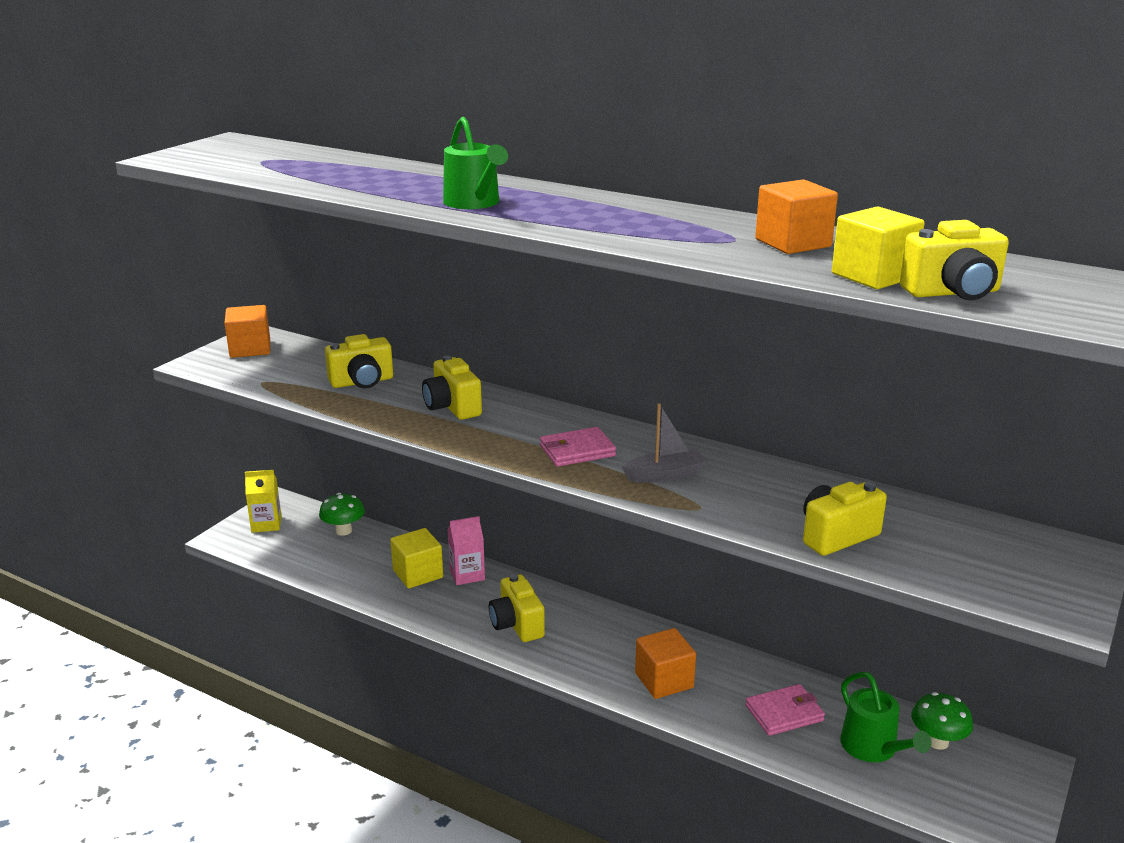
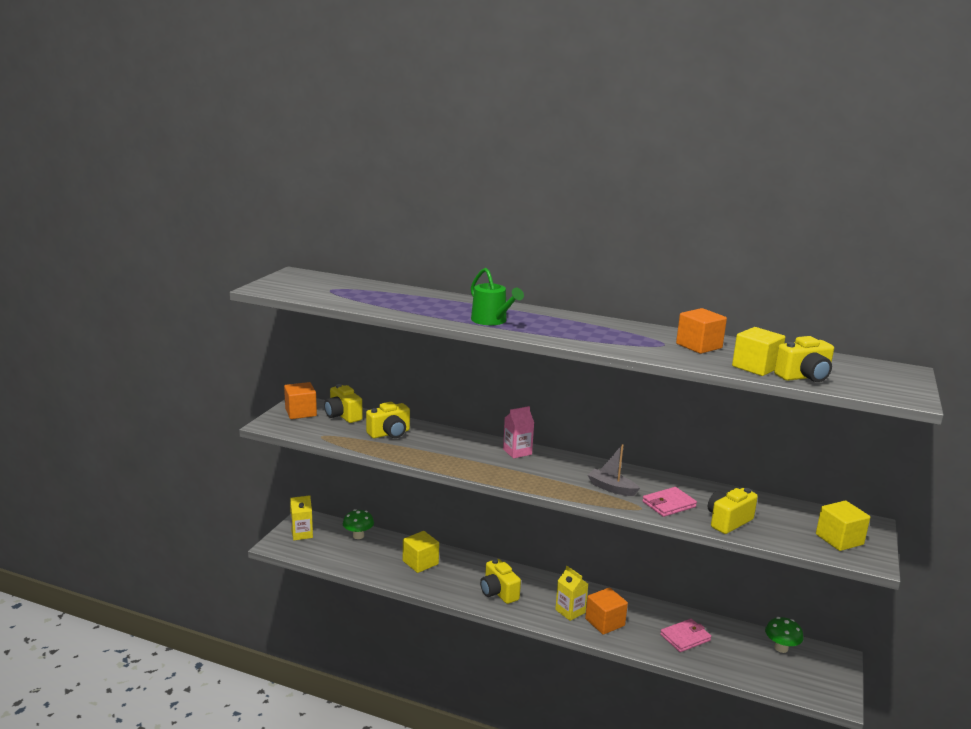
camera: 10 degrees left, 5 degrees down
(452, 407) = (458, 449): yellow camera -> yellow camera (343, 416)
(467, 574) = (454, 561): pink carton -> pink carton (517, 452)
(577, 451) = (551, 475): pink wallet -> pink wallet (668, 504)
(616, 660) = (570, 611): none -> yellow carton
(664, 475) = (611, 488): grey boat -> grey boat turned 120 degrees counterclockwise
(873, 748) = (744, 655): green watering can -> none
(1020, 575) = (839, 539): none -> yellow cube

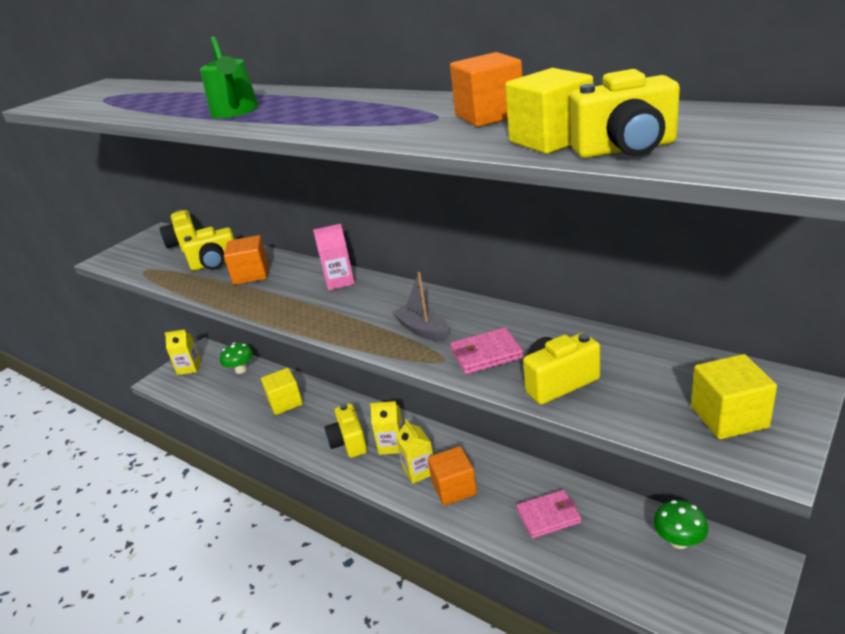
camera: 20 degrees right, 10 degrees up
(301, 412) = (147, 243): orange cube -> orange cube (251, 274)
(537, 593) = (392, 445): none -> yellow carton

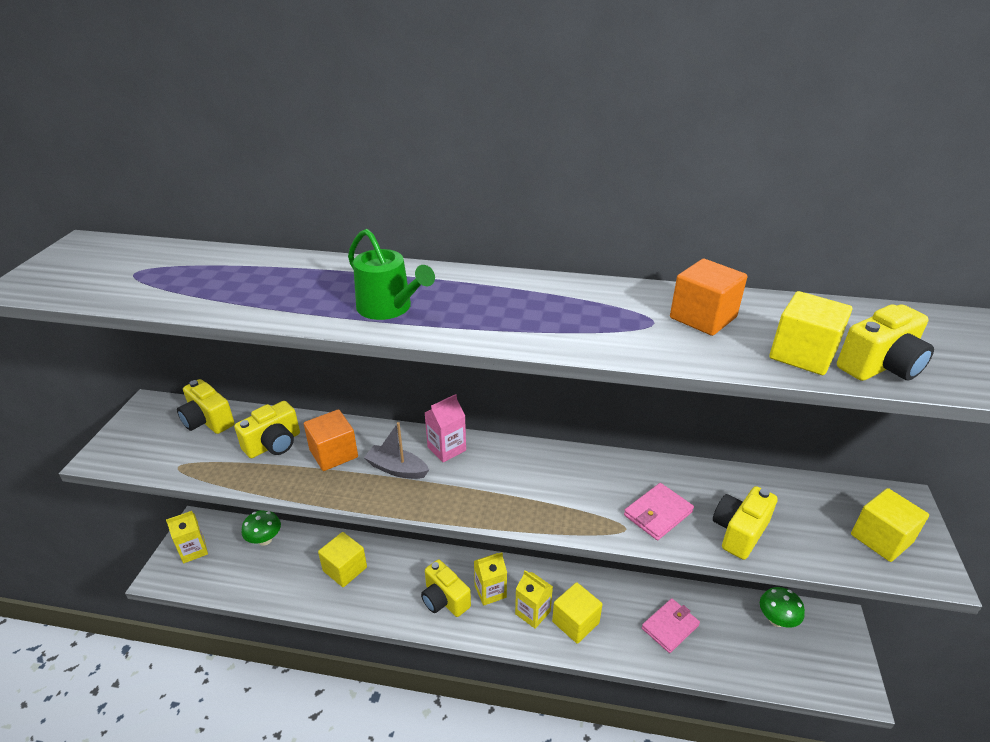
camera: 30 degrees left, 5 degrees up
(423, 330) = (579, 496): grey boat -> grey boat (397, 469)
(454, 488) = (575, 622): orange cube -> yellow cube

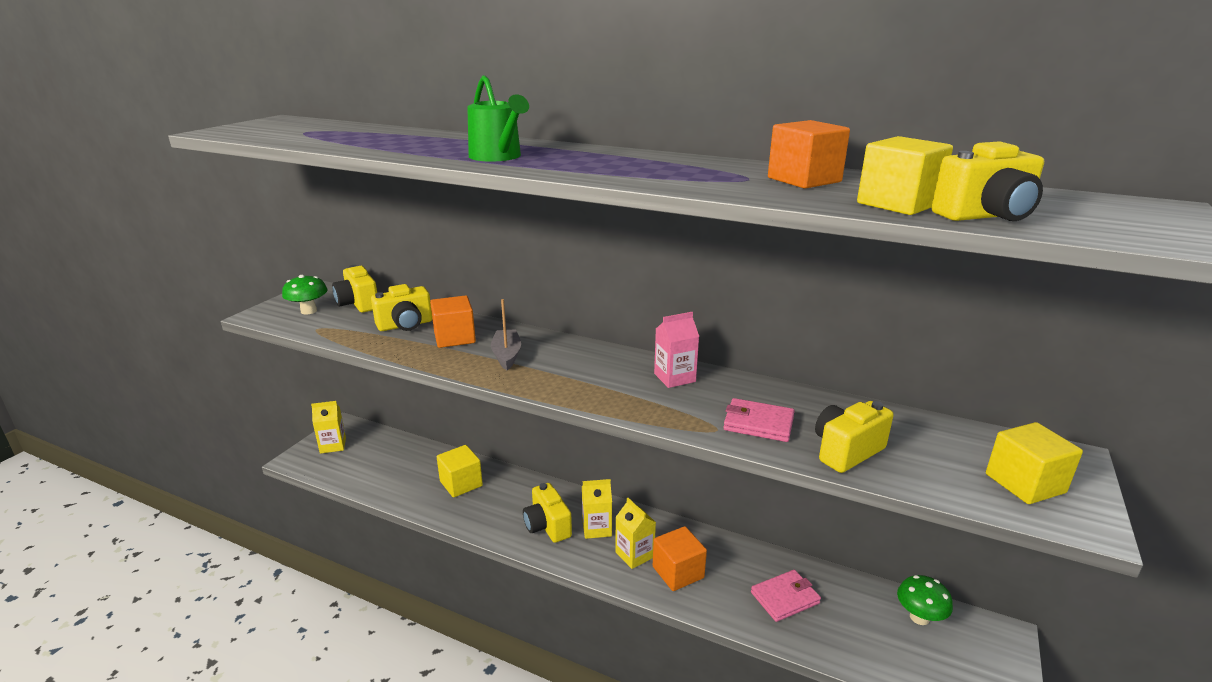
camera: 15 degrees right, 10 degrees down
(265, 540) = (398, 448): green mushroom -> green mushroom (309, 311)
(397, 469) = (506, 355): grey boat -> grey boat turned 45 degrees clockwise
(446, 448) = (562, 348): pink carton -> pink carton (674, 377)
(575, 622) = (678, 572): yellow cube -> orange cube
(658, 513) = (758, 423): pink wallet -> pink wallet turned 45 degrees clockwise

